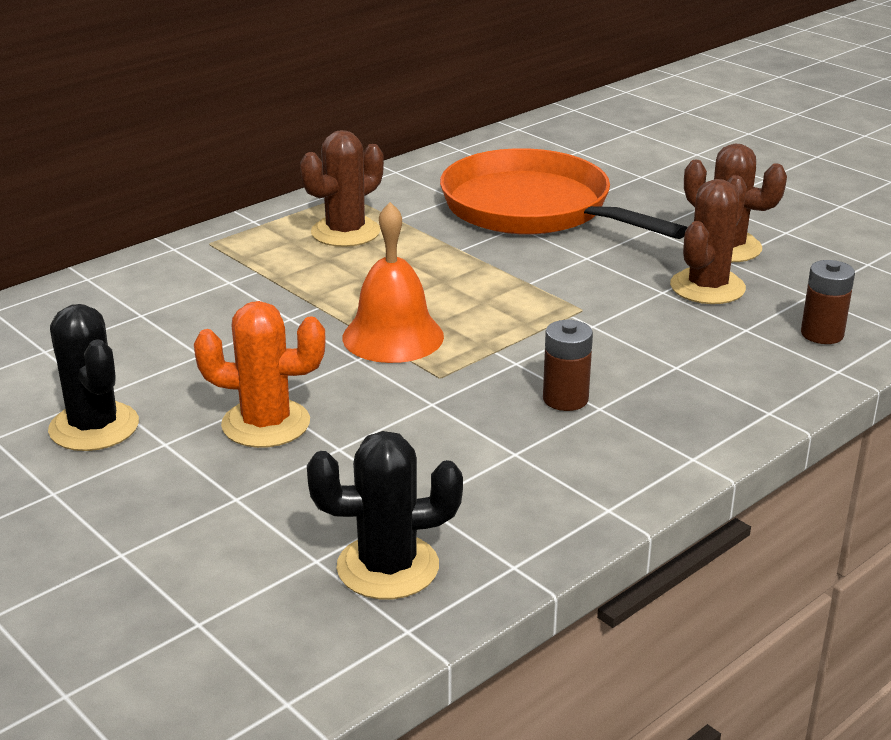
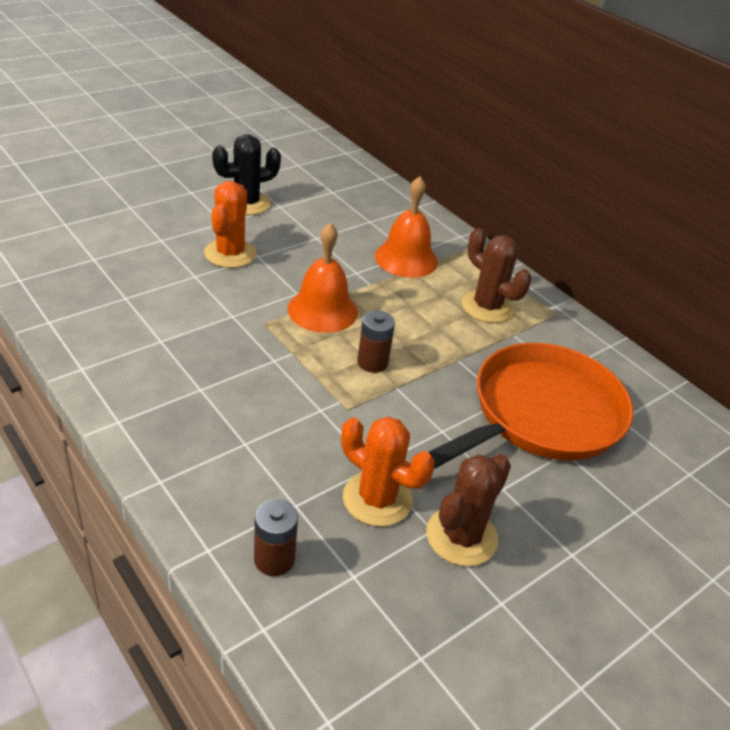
camera: 90 degrees right, 10 degrees up
(245, 284) = (406, 259): none -> orange bell
(388, 567) = (73, 279): black cactus -> none
(565, 399) = (217, 374): brown battery -> brown battery (372, 362)
(707, 287) = (377, 499): brown cactus -> orange cactus

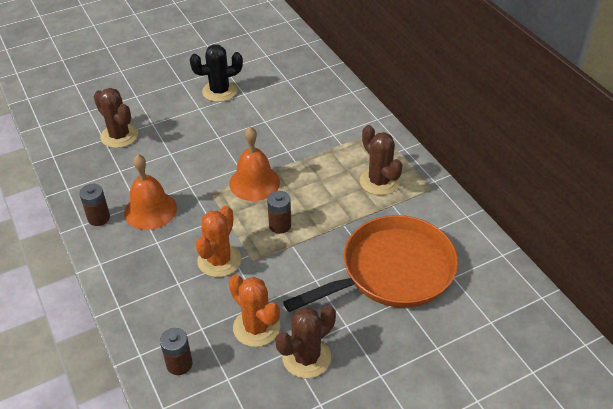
camera: 15 degrees right, 5 degrees up
(105, 359) = (99, 218): none -> brown battery
(116, 254) = (119, 136): none -> brown cactus
(230, 253) = (198, 135): orange cactus -> orange cactus (219, 260)
(406, 259) = (328, 139): orange bell -> orange bell (150, 210)

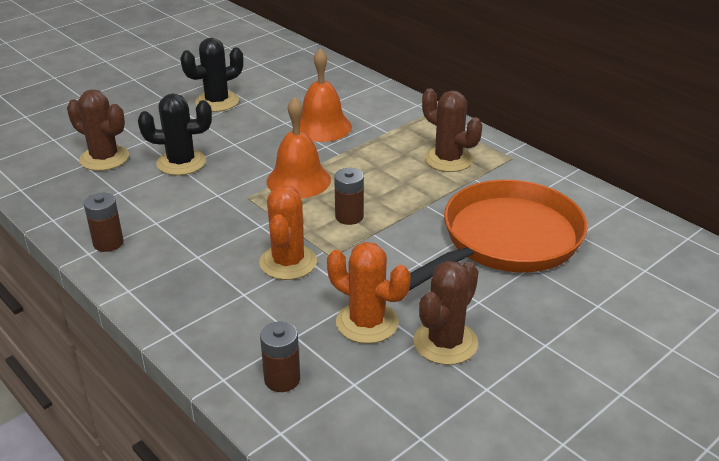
camera: 15 degrees left, 10 degrees down
(150, 210) = (175, 225): orange bell -> orange bell (322, 127)
(173, 150) = (181, 163): none -> black cactus

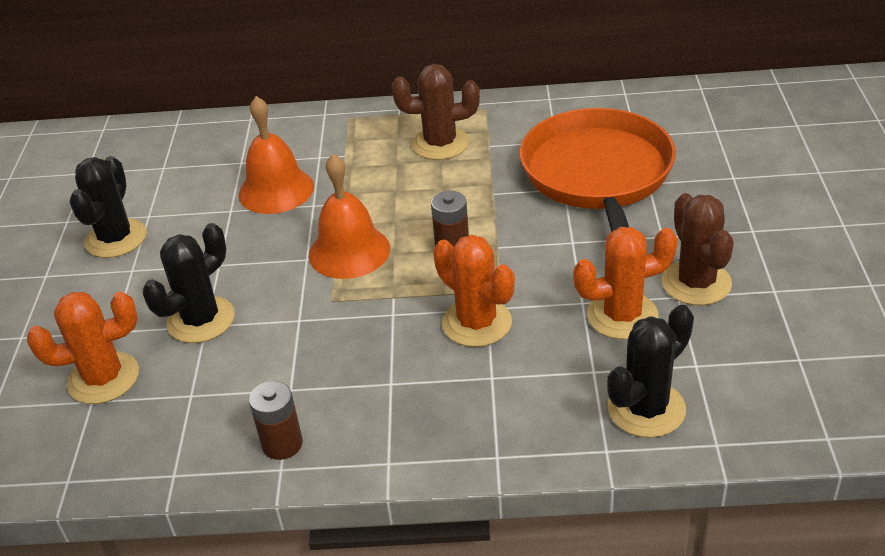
camera: 45 degrees left, 5 degrees up
(104, 158) = (103, 378): brown cactus -> orange cactus
(282, 379) = (646, 409): brown battery -> black cactus

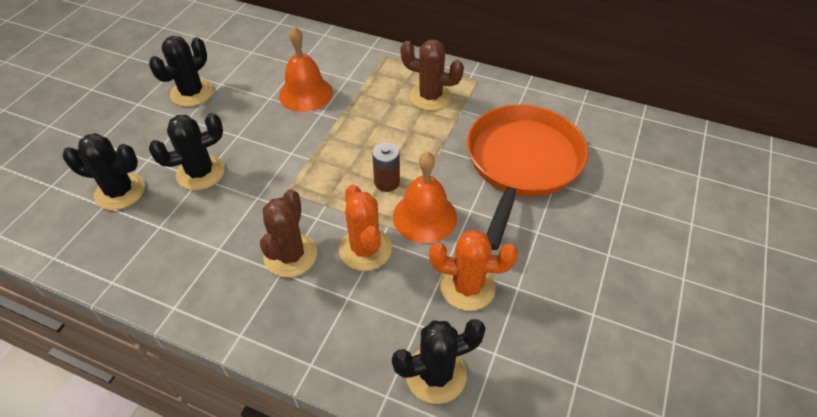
camera: 20 degrees right, 10 degrees up
(103, 378) = (120, 192): orange cactus -> black cactus
(282, 444) = (187, 289): brown battery -> none
(349, 251) = (320, 158): orange bell -> orange bell (424, 217)
(696, 283) = (538, 282): brown cactus -> brown cactus (290, 255)

